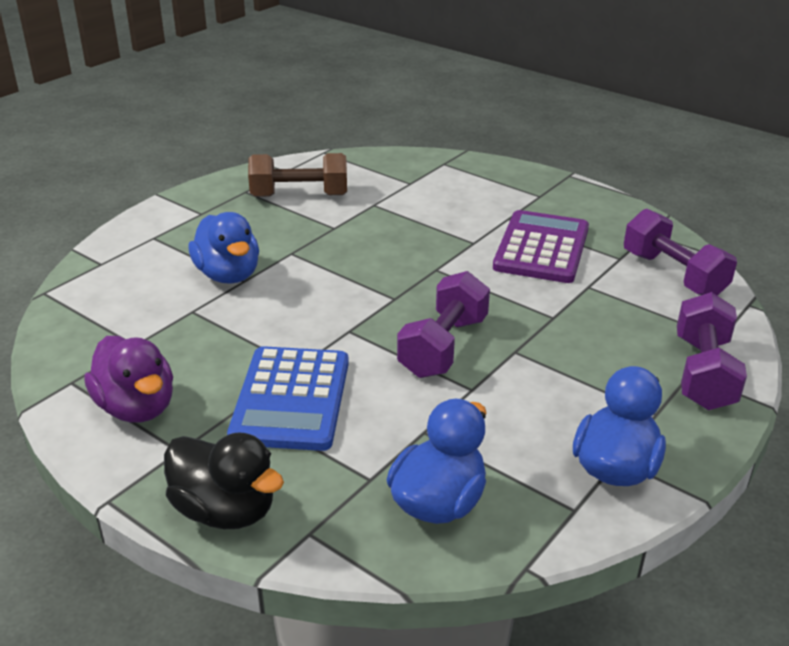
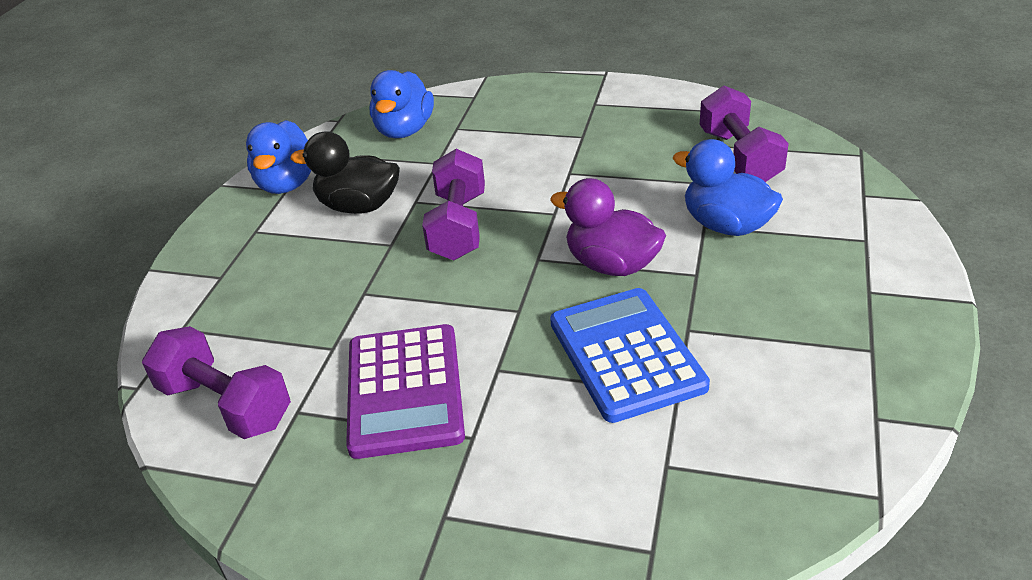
camera: 160 degrees right, 5 degrees up
(137, 407) = (653, 112): purple duck -> purple duck (611, 265)
(225, 510) = (532, 90): black duck -> black duck (358, 206)
(291, 399) = (551, 150): blue calculator -> blue calculator (626, 354)
(299, 195) = (792, 369): brown dumbbell -> none
(703, 373) = (207, 280): purple dumbbell -> purple dumbbell (739, 157)

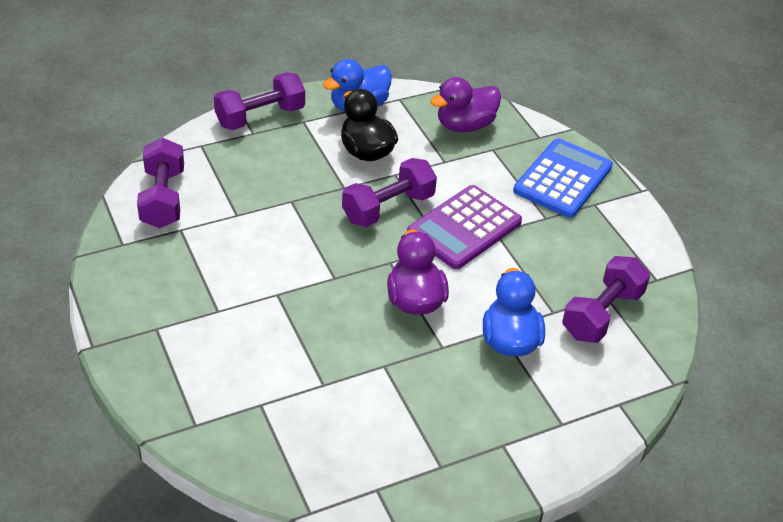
camera: 45 degrees right, 5 degrees up
(204, 260) = (260, 117): none -> purple dumbbell
(404, 130) = (465, 125): blue duck -> purple duck
(405, 391) = (229, 264): purple calculator -> purple calculator (464, 228)
(626, 354) = (336, 346): blue calculator -> blue calculator (563, 179)

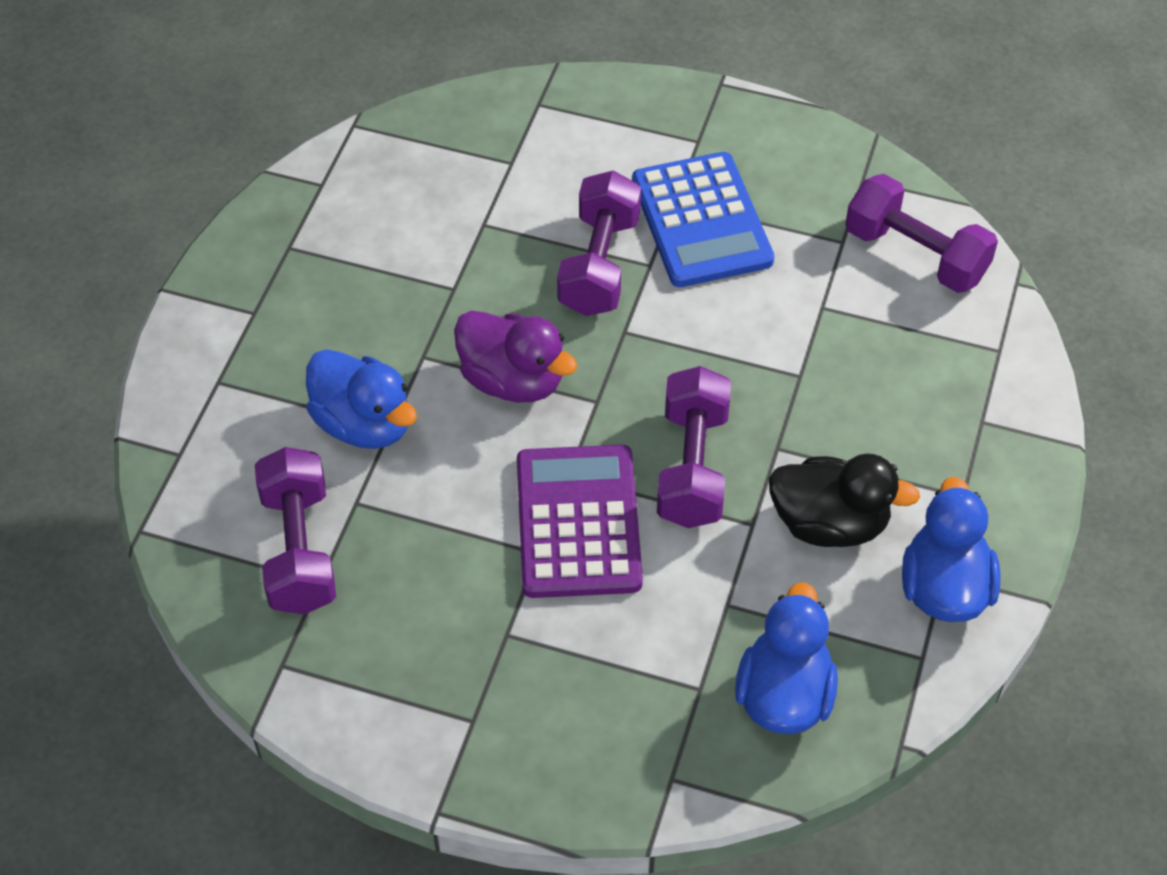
camera: 135 degrees right, 10 degrees up
(260, 117) = (1013, 451): purple dumbbell -> purple dumbbell (599, 264)
(465, 125) = (784, 695): purple duck -> blue duck
(563, 179) = (556, 725): blue calculator -> blue calculator (701, 221)

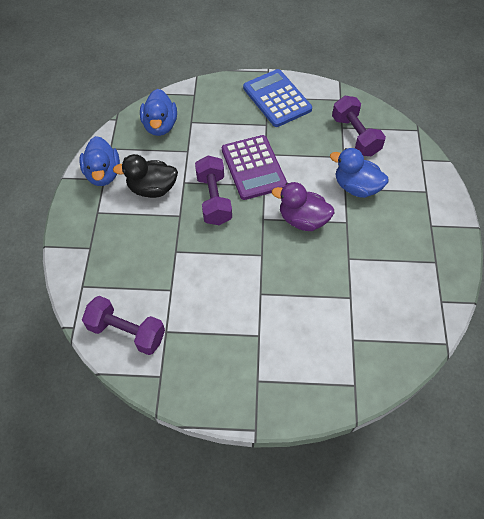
camera: 165 degrees right, 5 degrees up
(599, 264) = (285, 287): purple dumbbell -> none
(701, 221) = (241, 326): blue calculator -> blue calculator (277, 98)

